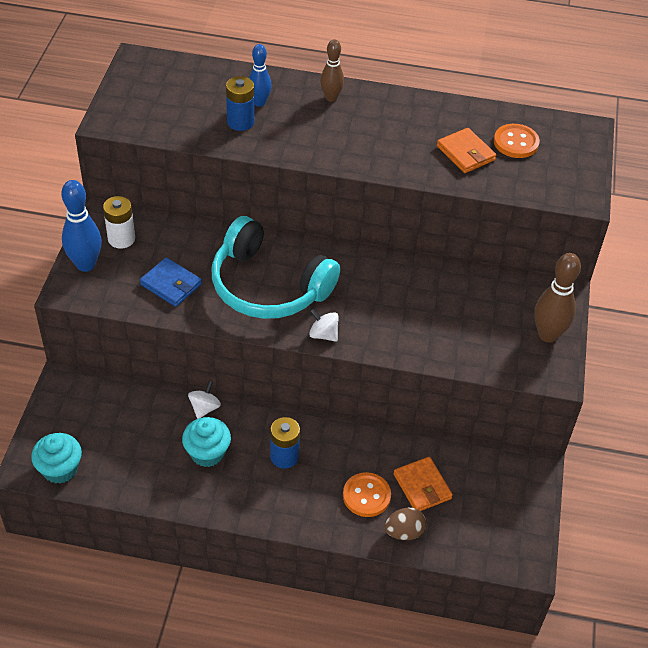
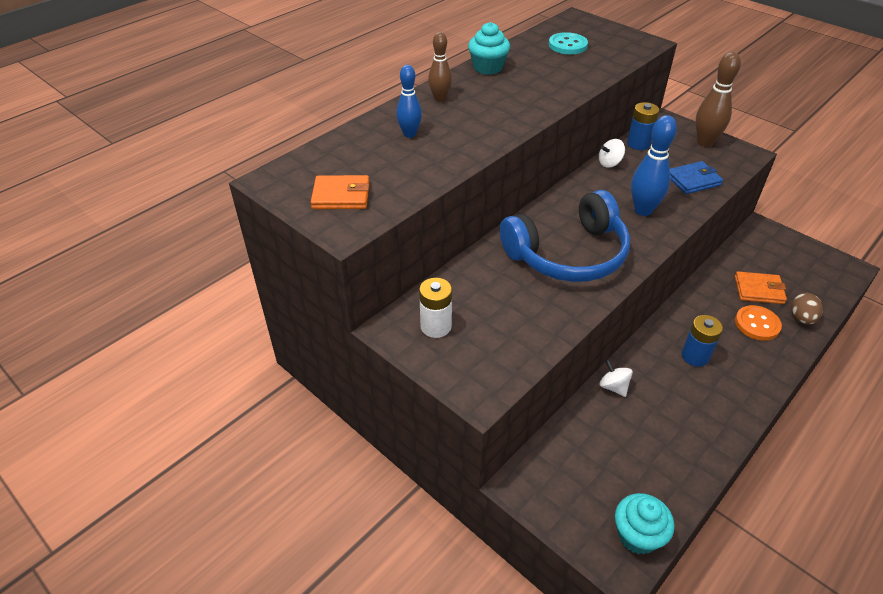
camera: 55 degrees left, 5 degrees down
(85, 264) = (452, 367): blue bowling pin -> blue bowling pin (643, 210)
(171, 284) = (524, 314): blue wallet -> blue wallet (693, 180)
(207, 453) = (668, 406): turquoise cupcake -> turquoise cupcake (488, 68)
(240, 122) = (426, 152): blue battery -> blue battery (638, 144)
(268, 286) = (568, 254): turquoise headphones -> blue headphones
(323, 334) = (646, 245): white spinning top -> white spinning top (609, 163)
(465, 153) = (563, 67): orange wallet -> orange wallet (341, 195)
(516, 142) = (567, 45): orange button -> turquoise button

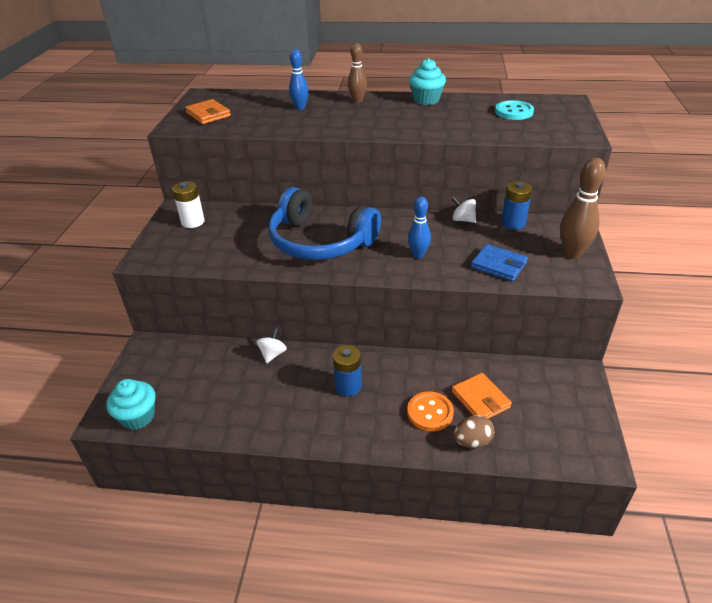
camera: 55 degrees right, 5 degrees down
(643, 210) = (418, 255): blue bowling pin -> blue bowling pin, size x0.64

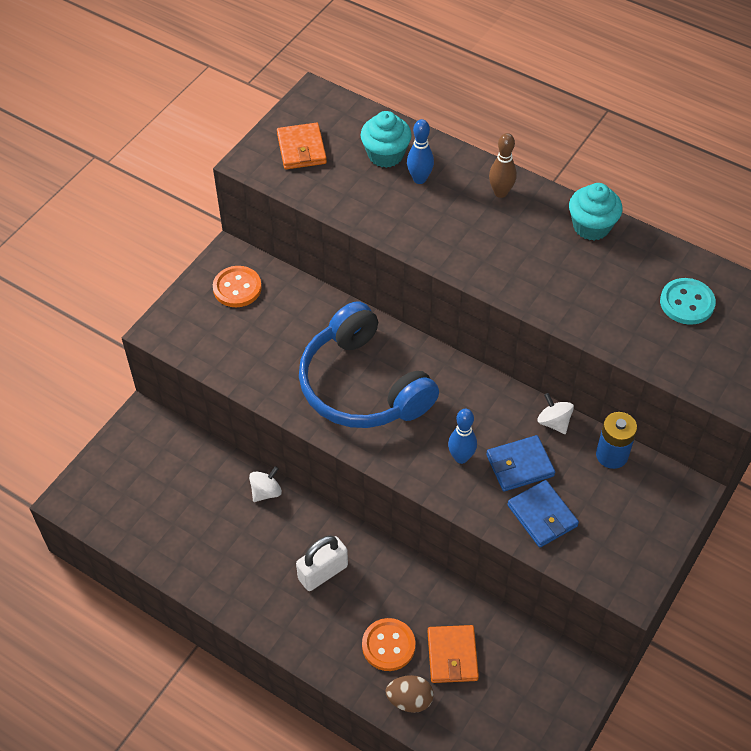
camera: 25 degrees right, 15 degrees up
(138, 417) = (99, 511): turquoise cupcake -> turquoise cupcake (385, 155)
(193, 222) = (237, 288): white battery -> orange button
(348, 386) = (323, 572): blue battery -> white padlock
(461, 246) = (520, 465): none -> blue wallet
(572, 253) = (644, 537): brown bowling pin -> none

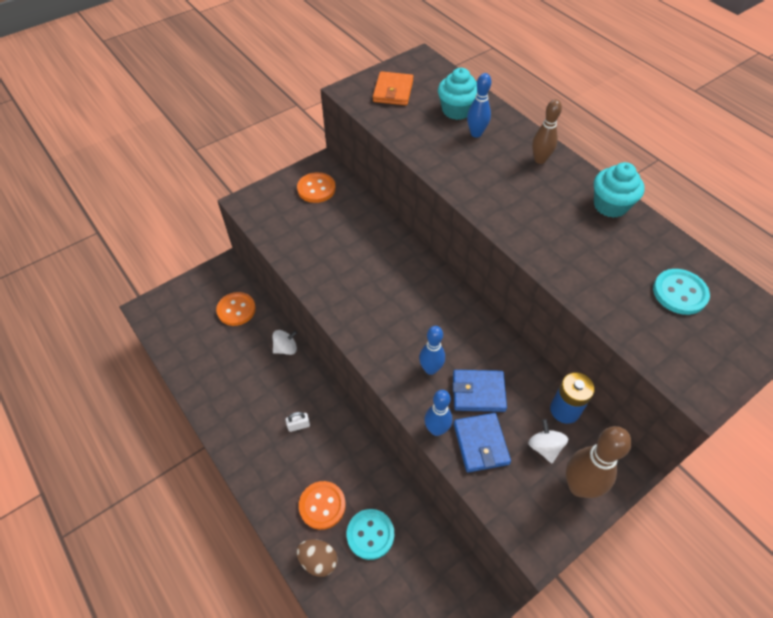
camera: 20 degrees right, 0 degrees up
(182, 465) = (236, 310): none -> orange button
(323, 572) = (298, 425): white padlock -> white padlock, size x0.52
(362, 385) = (376, 286): blue headphones -> none
(452, 655) = (370, 534): orange wallet -> turquoise button
(492, 517) = (436, 429): none -> blue bowling pin
(554, 422) = (523, 364): white spinning top -> white spinning top (544, 447)
(650, 524) = (579, 486): none -> brown bowling pin

